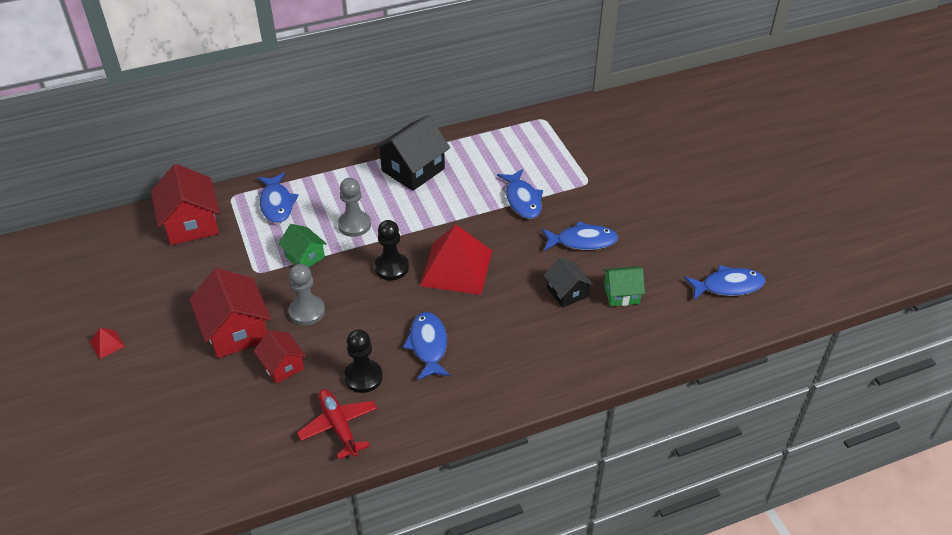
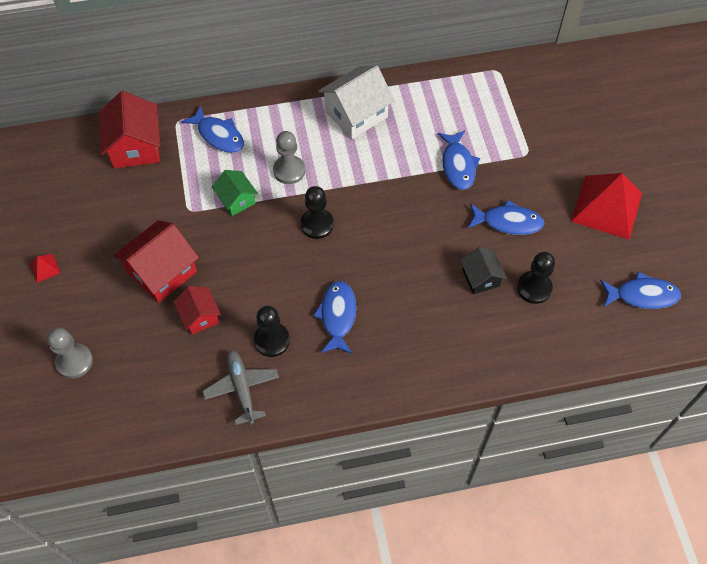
camera: 10 degrees right, 15 degrees up
(236, 331) = (162, 272): red house -> red house turned 60 degrees clockwise
(277, 203) = (218, 135): blue fish -> blue fish turned 45 degrees counterclockwise
(307, 311) = (230, 261): grey pawn -> grey pawn (74, 361)
(339, 426) = (242, 388): red plane -> grey plane
(413, 170) = (356, 114): black house -> white house
(456, 268) = (379, 234): red pyramid -> red pyramid (607, 207)
(621, 294) = (534, 288): green house -> black pawn

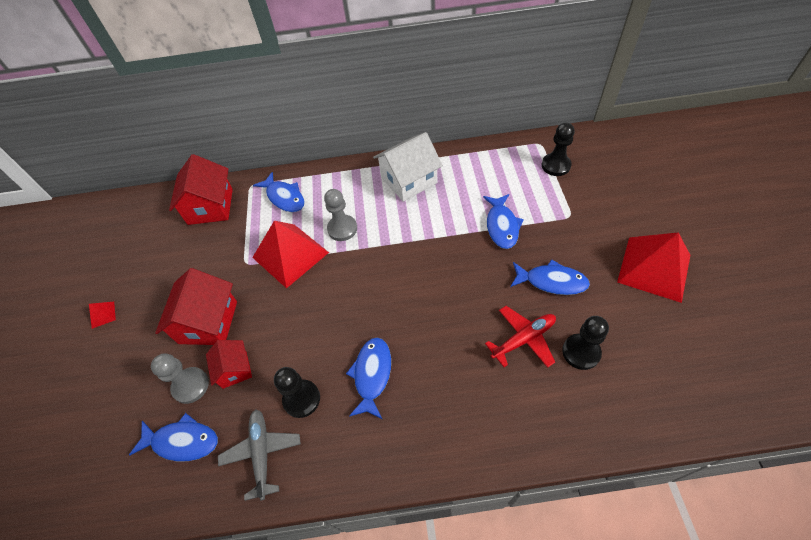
camera: 10 degrees right, 5 degrees down
(74, 361) = (103, 413): grey pawn -> grey pawn (190, 386)
(162, 272) = (208, 322): red house -> red house turned 45 degrees counterclockwise
(236, 200) = (290, 254): green house -> red pyramid
(317, 224) = (362, 279): black pawn -> black pawn (556, 165)
(481, 278) = (523, 339): black house -> red plane
(642, 295) = (702, 365): blue fish -> blue fish (182, 441)

